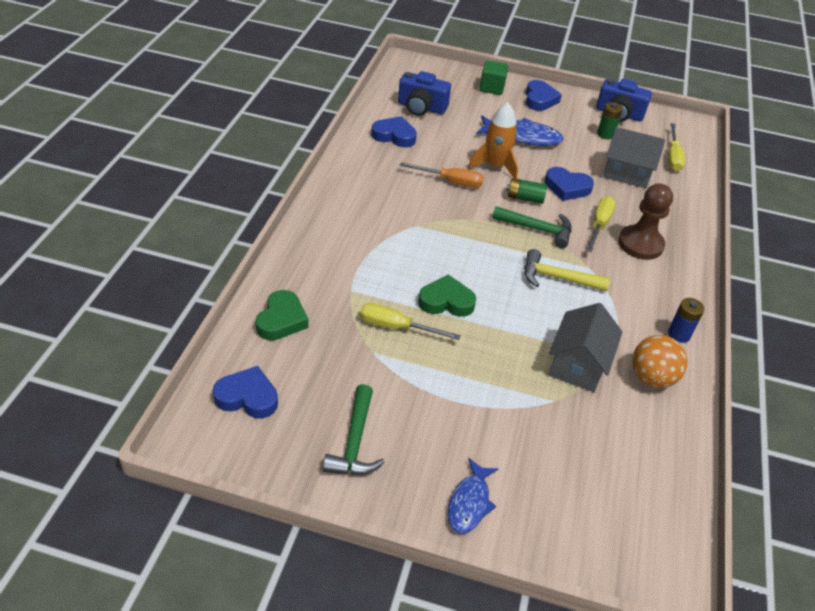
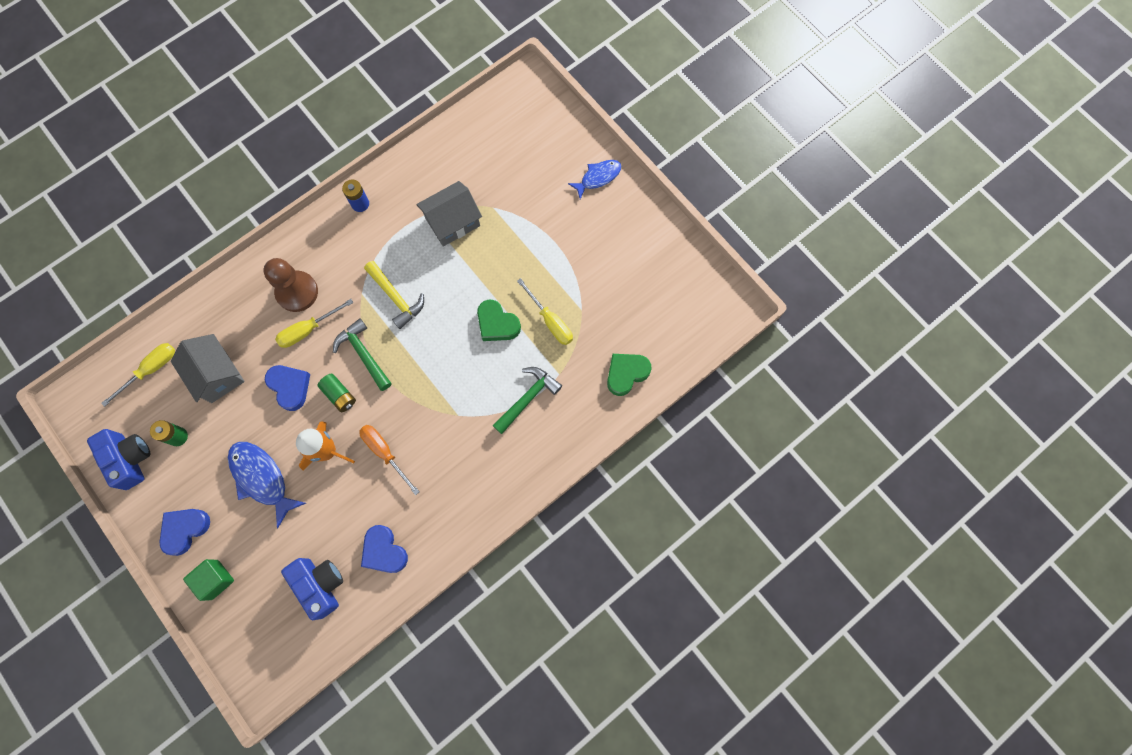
camera: 140 degrees left, 30 degrees up
(247, 397) = (684, 320): blue heart -> none
(355, 442) = (637, 250): green hammer -> green hammer (528, 398)
(651, 378) = (414, 186): orange ball -> none

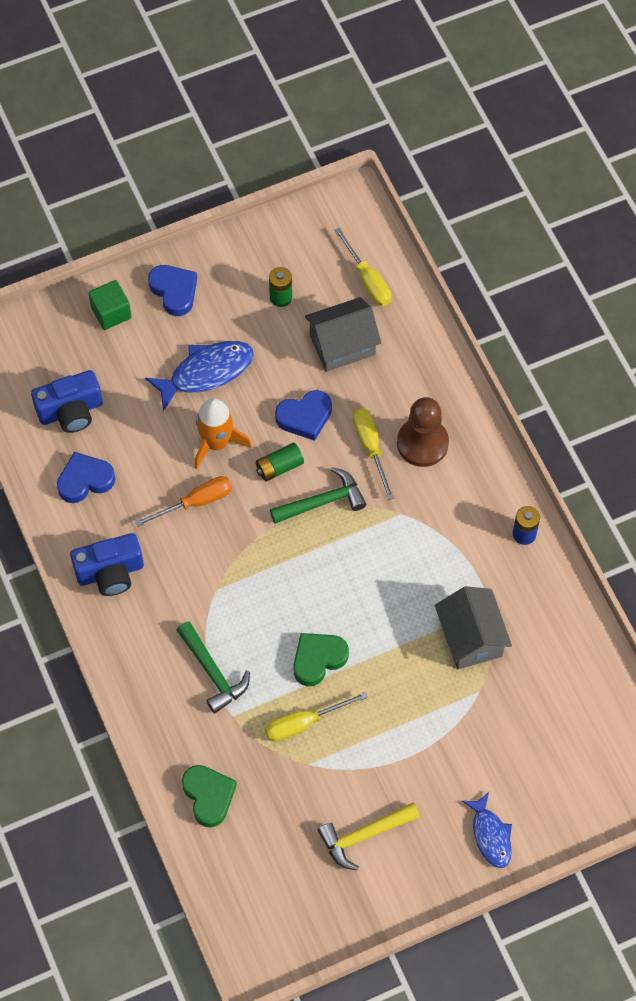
camera: 105 degrees right, 10 degrees down
(130, 459) = (269, 248): blue camera -> blue camera (110, 572)
(396, 298) = (384, 551): yellow hammer -> yellow hammer (363, 836)

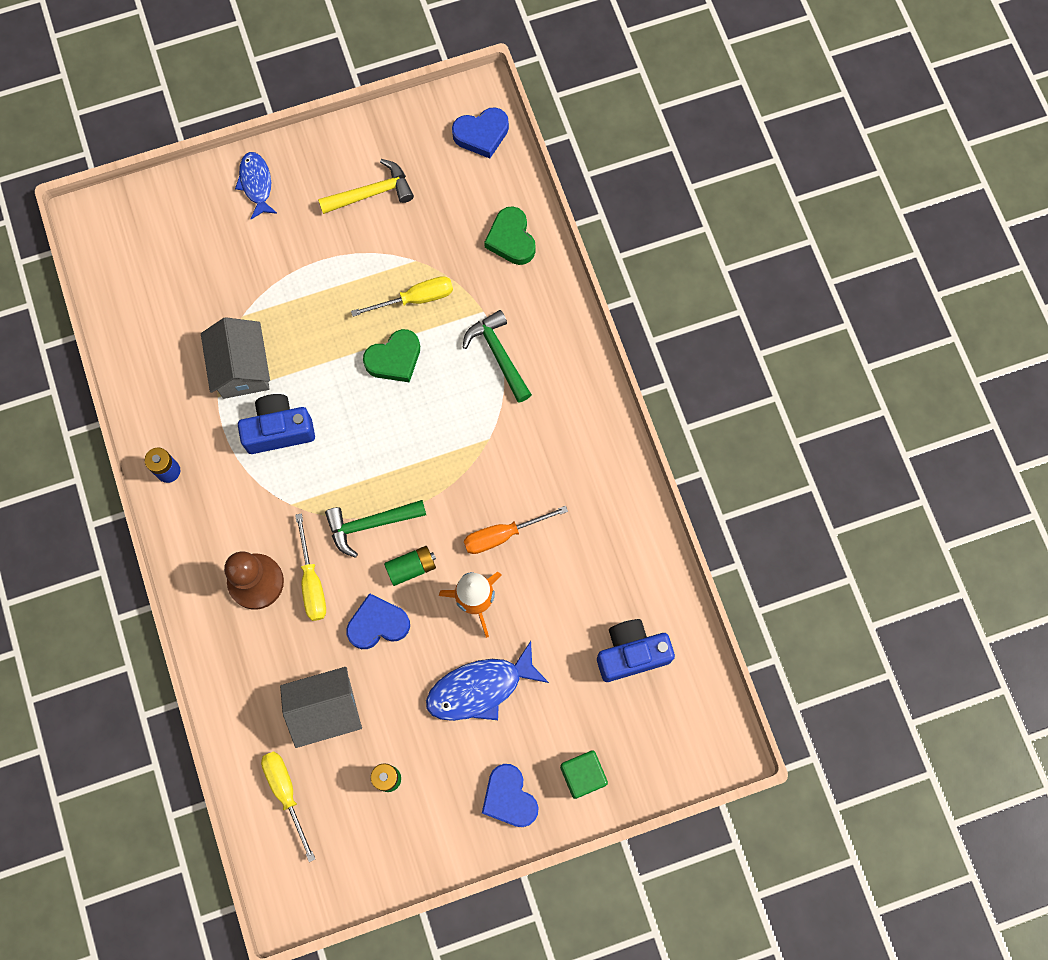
camera: 175 degrees left, 10 degrees up
(85, 480) = (618, 570): blue heart -> blue heart (481, 134)
(110, 572) = (595, 465): blue camera -> blue camera (279, 430)

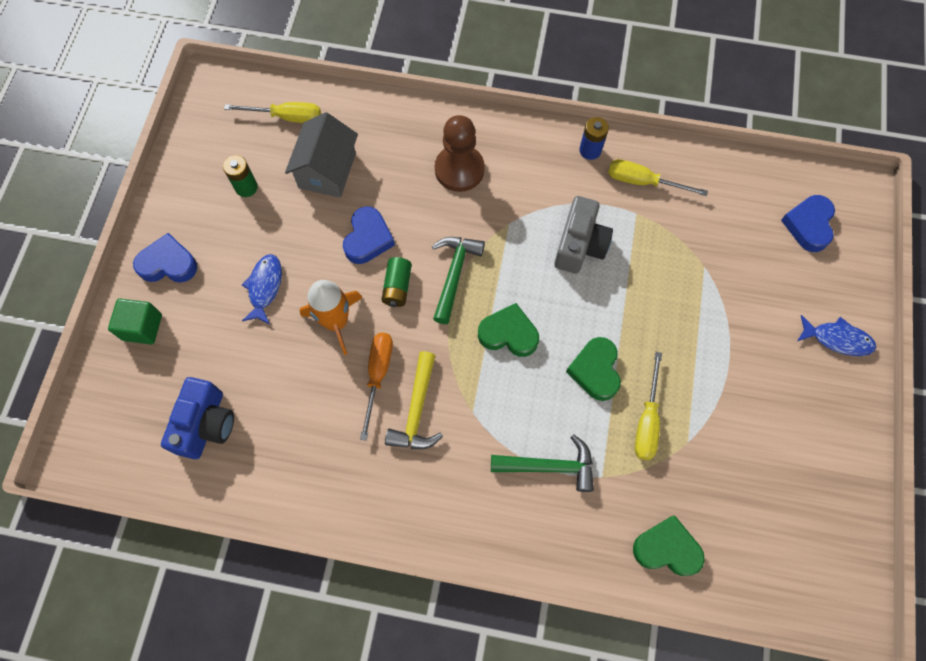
camera: 120 degrees right, 5 degrees down
(242, 368) = (653, 243): grey house -> none
(279, 430) = (580, 245): blue camera -> grey camera
(312, 582) = (434, 208): yellow screwdriver -> yellow screwdriver (643, 182)
(372, 193) = (782, 439): yellow hammer -> yellow hammer (417, 410)
(401, 446) = (508, 334): none -> green heart
(480, 688) = (265, 287): blue fish -> blue fish, size x0.65
(481, 134) = (804, 587): blue heart -> blue heart (808, 225)

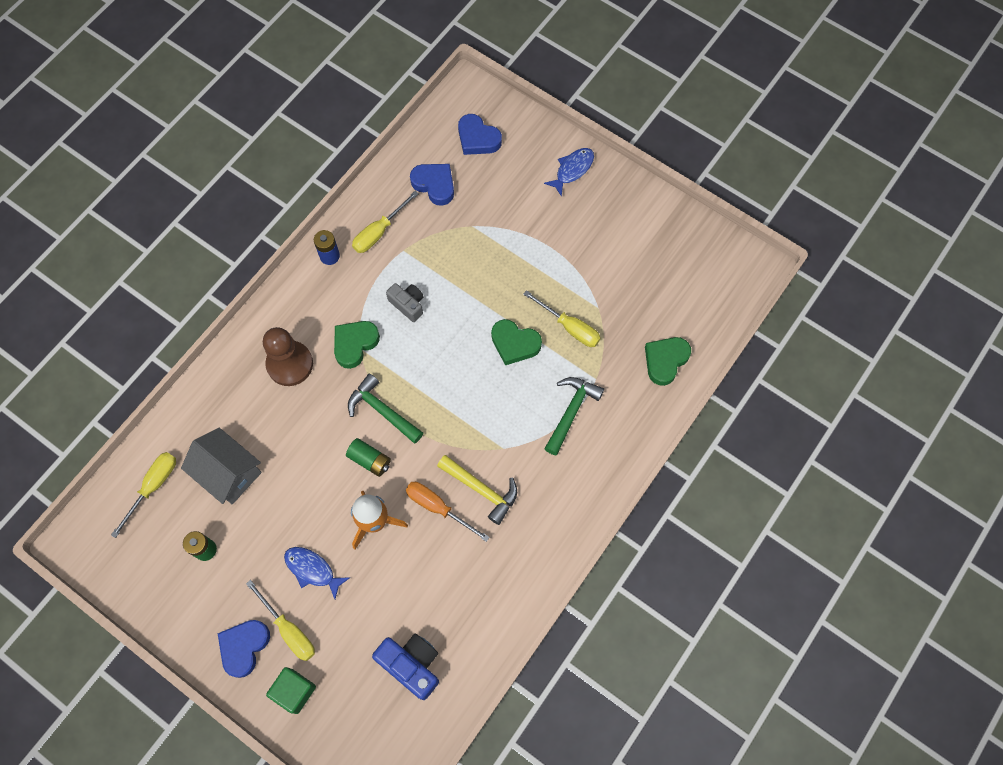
camera: 65 degrees left, 0 degrees up
(199, 294) = (289, 630): none -> yellow screwdriver
(368, 238) = (313, 465): blue heart -> blue heart (434, 185)
(508, 334) = (454, 392): green heart -> green heart (355, 344)
(580, 245) = (408, 304): grey camera -> grey camera, size x0.65

